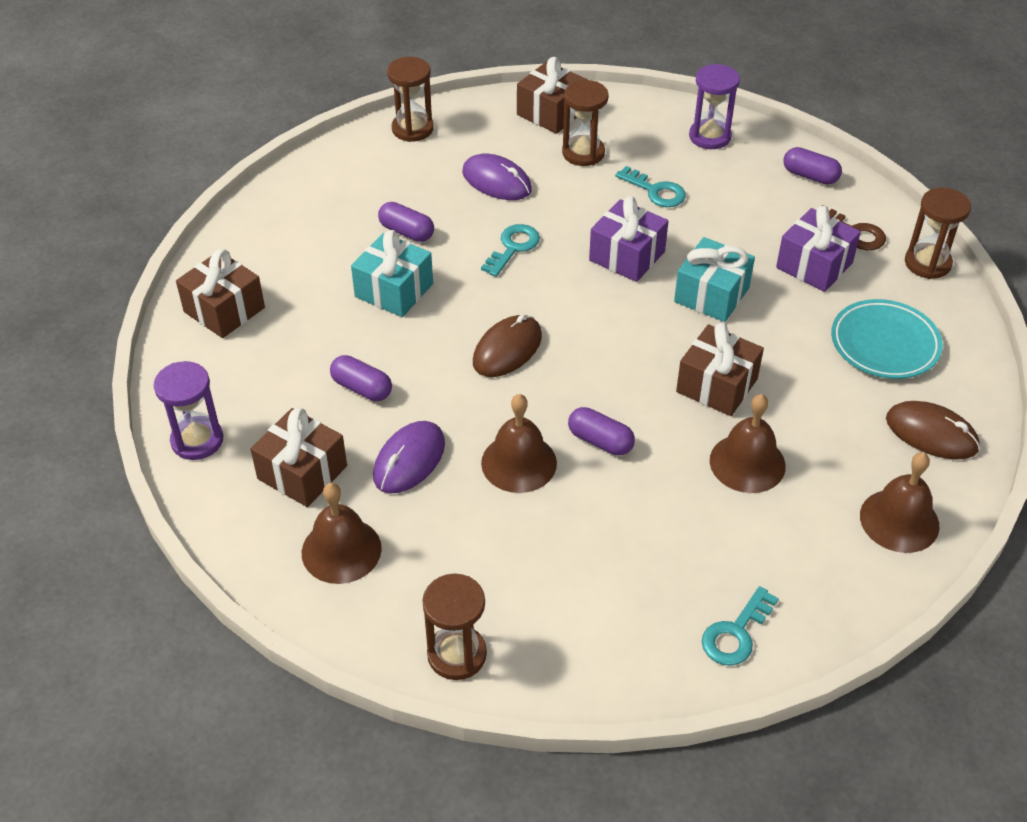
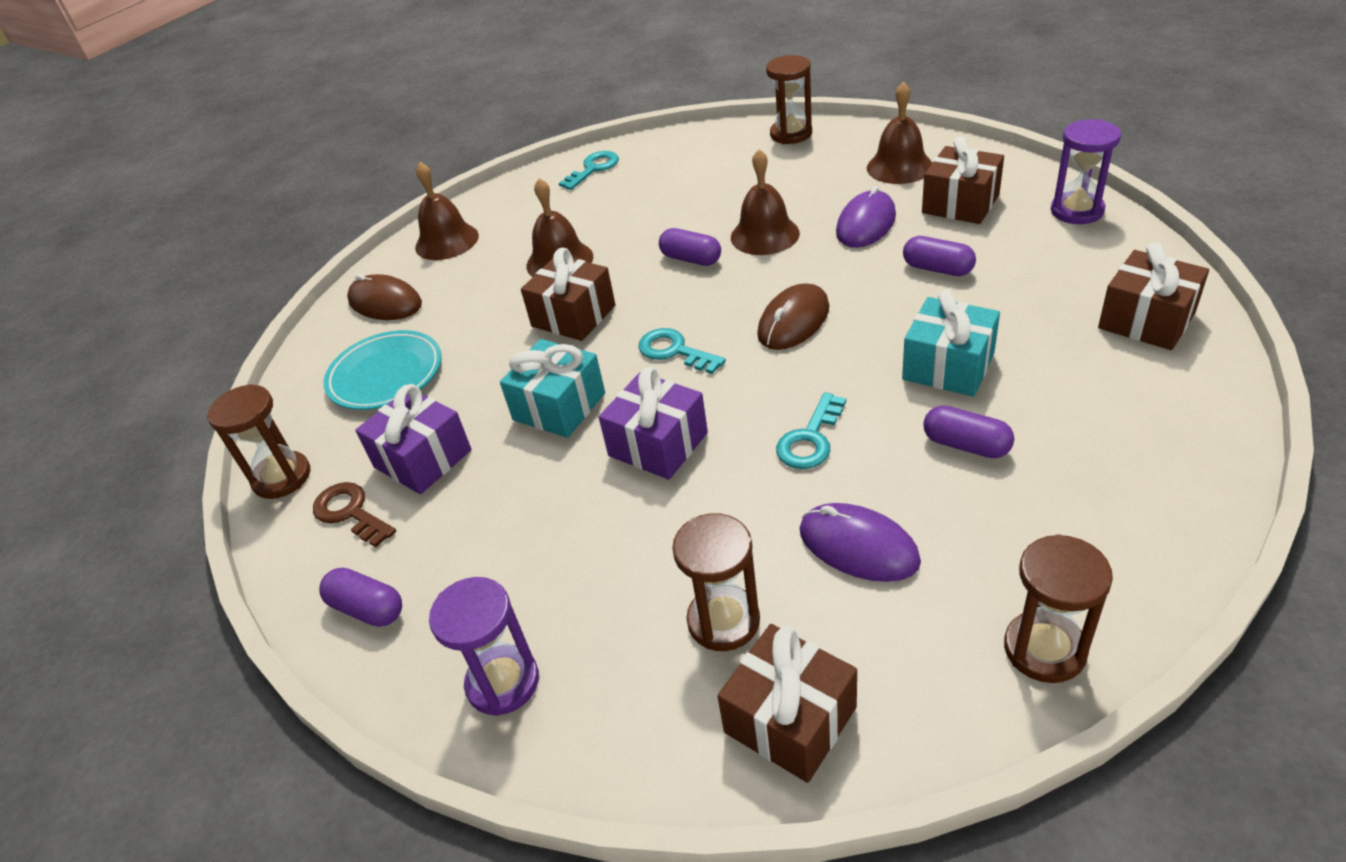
camera: 175 degrees left, 5 degrees down
(655, 191) = (609, 554): turquoise key -> turquoise key (674, 351)

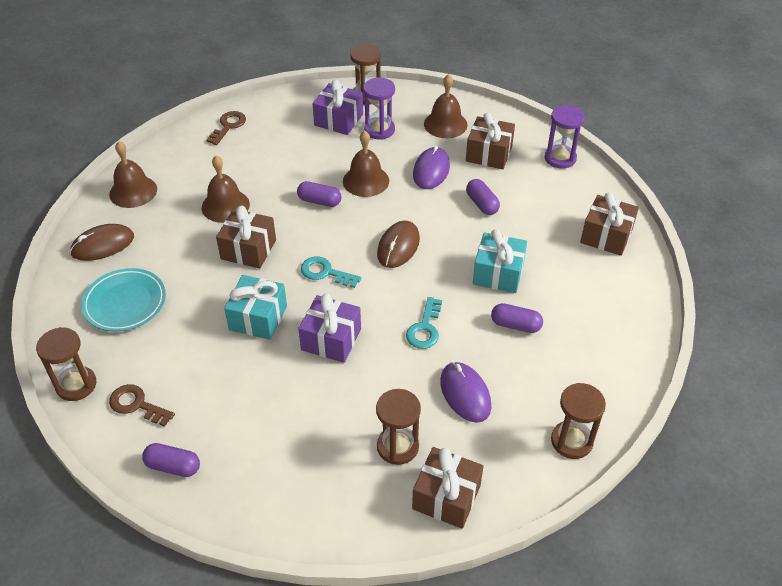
camera: 20 degrees left, 5 degrees up
(385, 302) = (103, 245): brown mouse -> brown mouse turned 45 degrees counterclockwise
(422, 459) = (175, 362): purple gift -> purple gift (338, 120)
(503, 682) = (276, 499): purple hourglass -> purple hourglass (379, 130)
(593, 169) = (228, 126): turquoise key -> brown key
(858, 546) = (465, 394): purple mouse -> purple mouse turned 45 degrees clockwise
(937, 269) = (482, 204): purple capsule -> purple capsule turned 45 degrees clockwise

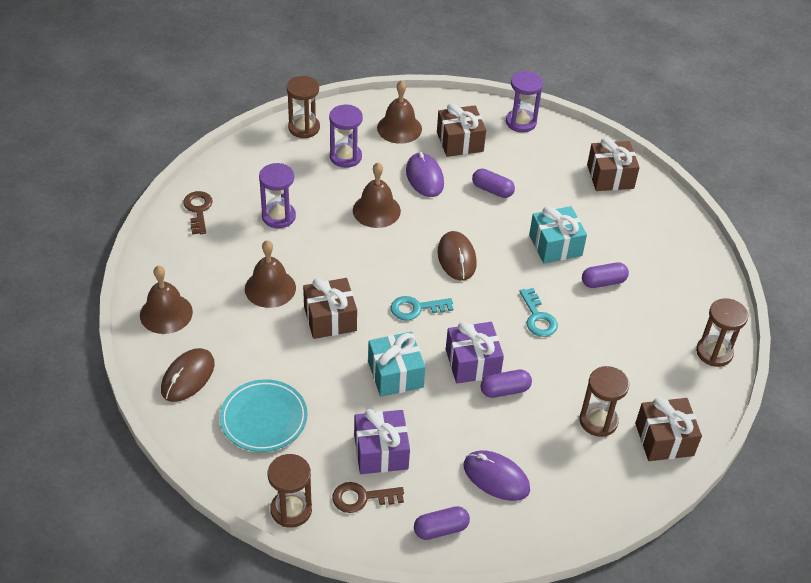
camera: 35 degrees left, 0 degrees up
(283, 154) = (278, 216): none -> purple hourglass
(319, 201) = (352, 247): purple capsule -> purple capsule (505, 390)
(338, 120) = (299, 162): purple gift -> purple gift (381, 452)
(465, 394) = (612, 355): purple mouse -> purple mouse (496, 477)

